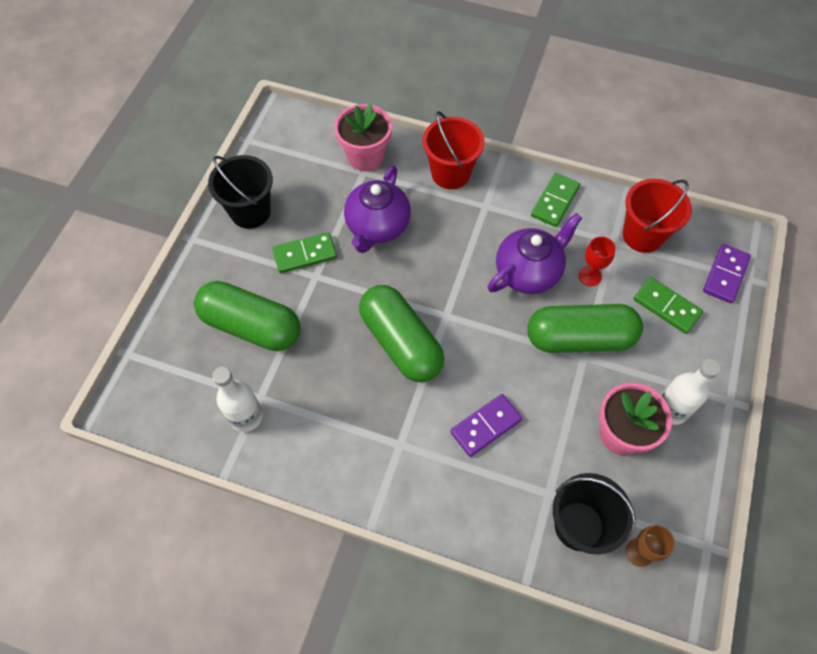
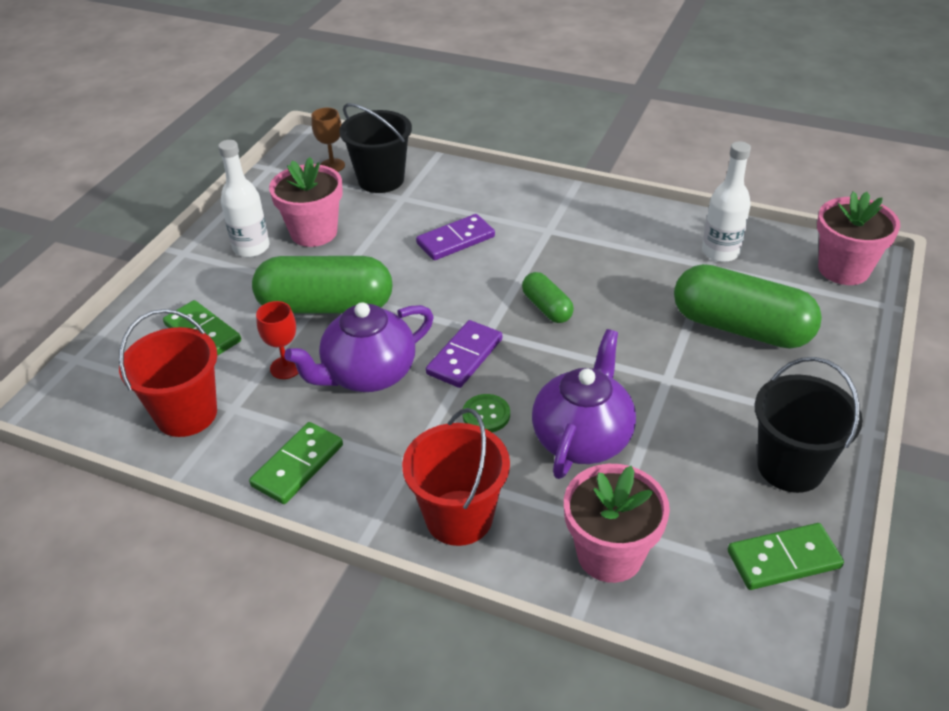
camera: 175 degrees left, 20 degrees down
(146, 397) = (843, 269): none -> pink flower pot
(305, 254) = (688, 405): green domino -> green domino (783, 559)
(401, 342) = (547, 308): green capsule -> green capsule, size x0.50
(441, 242) = (486, 415): none -> green button
(725, 275) = (103, 364): purple domino -> purple domino (465, 357)

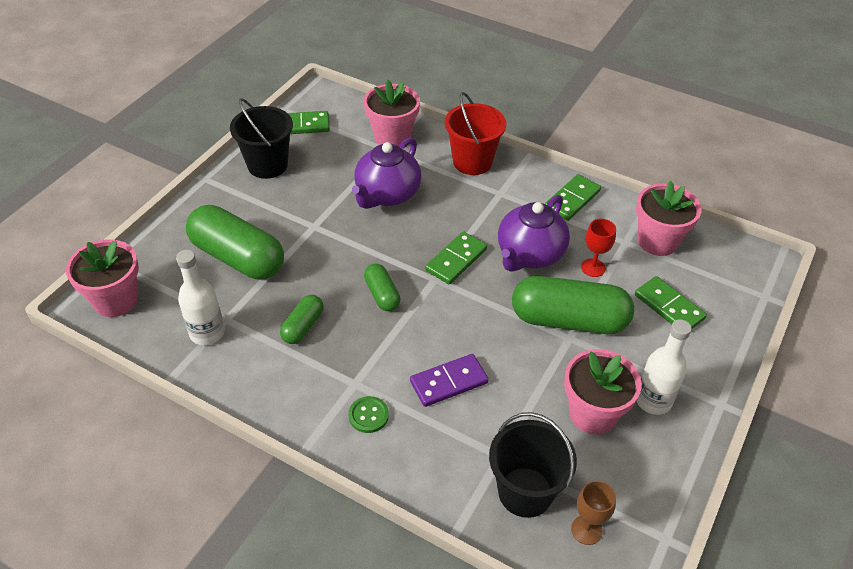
camera: 175 degrees left, 5 degrees up
(186, 414) = (657, 241): red bucket -> pink flower pot
(368, 374) = (529, 255): purple teapot -> purple teapot turned 150 degrees clockwise
(465, 357) = (456, 260): purple domino -> green domino
(486, 415) = (447, 216): green button -> green button (368, 415)
(623, 268) = (303, 326): none -> green capsule

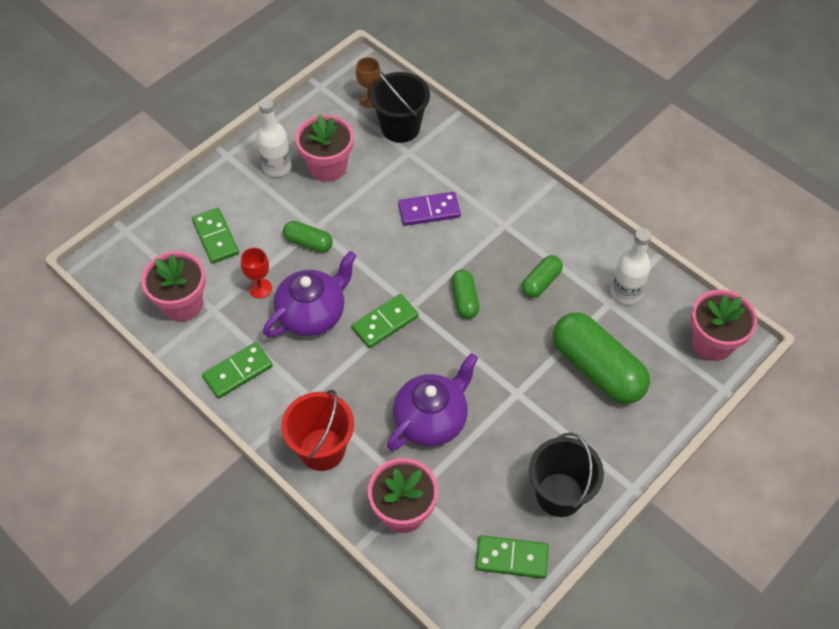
camera: 165 degrees left, 10 degrees up
(368, 415) = (498, 198): green button -> none
(569, 320) = (308, 242): green capsule -> green capsule, size x0.50

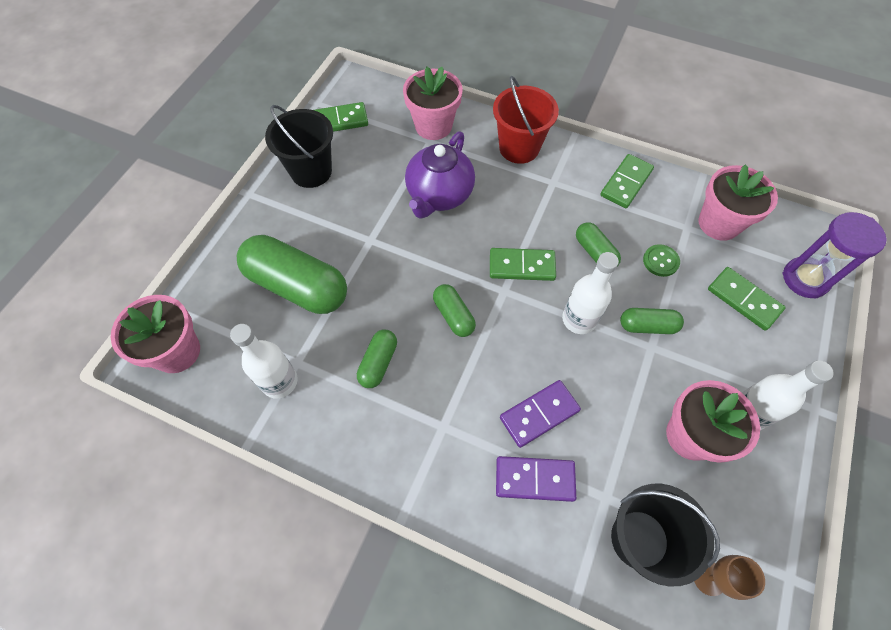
camera: 160 degrees right, 5 degrees up
(151, 237) = (805, 279): none -> purple hourglass
(260, 288) = (660, 261): red goblet -> green button
(312, 314) = (595, 252): purple teapot -> green capsule
(361, 264) = (579, 319): none -> white bottle
(385, 323) = (522, 266): green domino -> green domino turned 60 degrees clockwise
(452, 175) = (535, 479): none -> purple domino

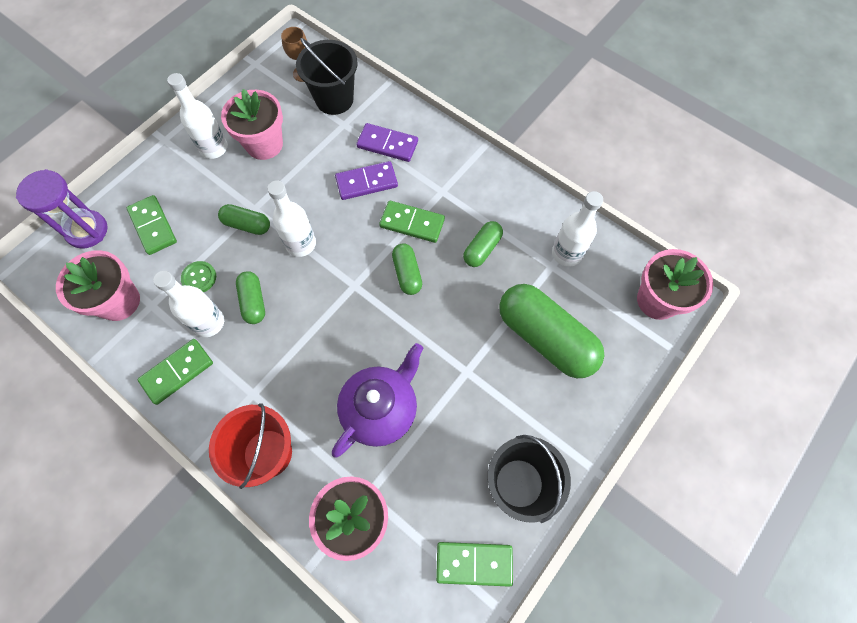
camera: 165 degrees left, 5 degrees up
(522, 266) = (328, 305): green domino -> green domino (412, 223)
(625, 225) = (208, 322): none -> white bottle

